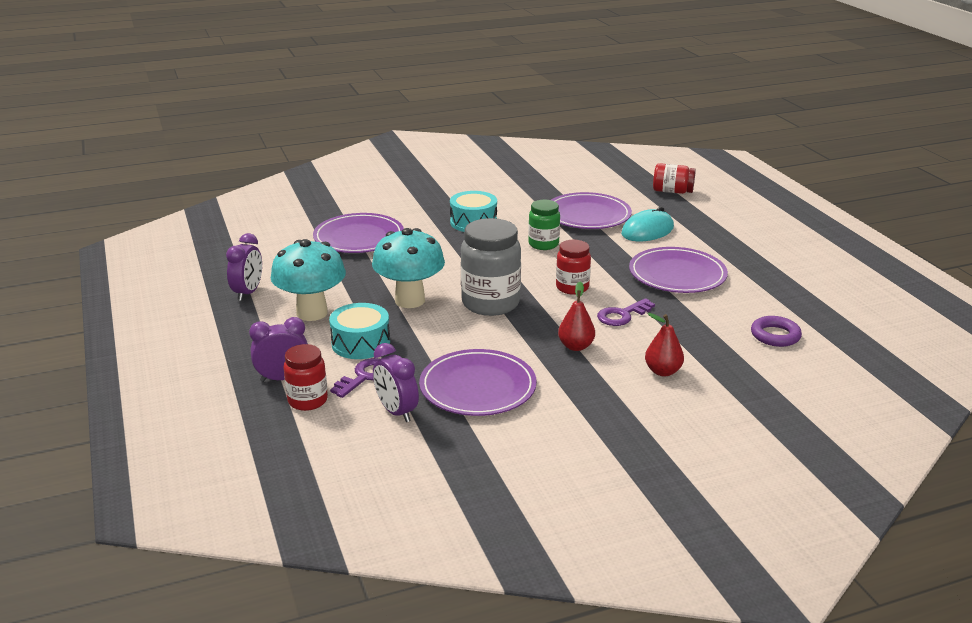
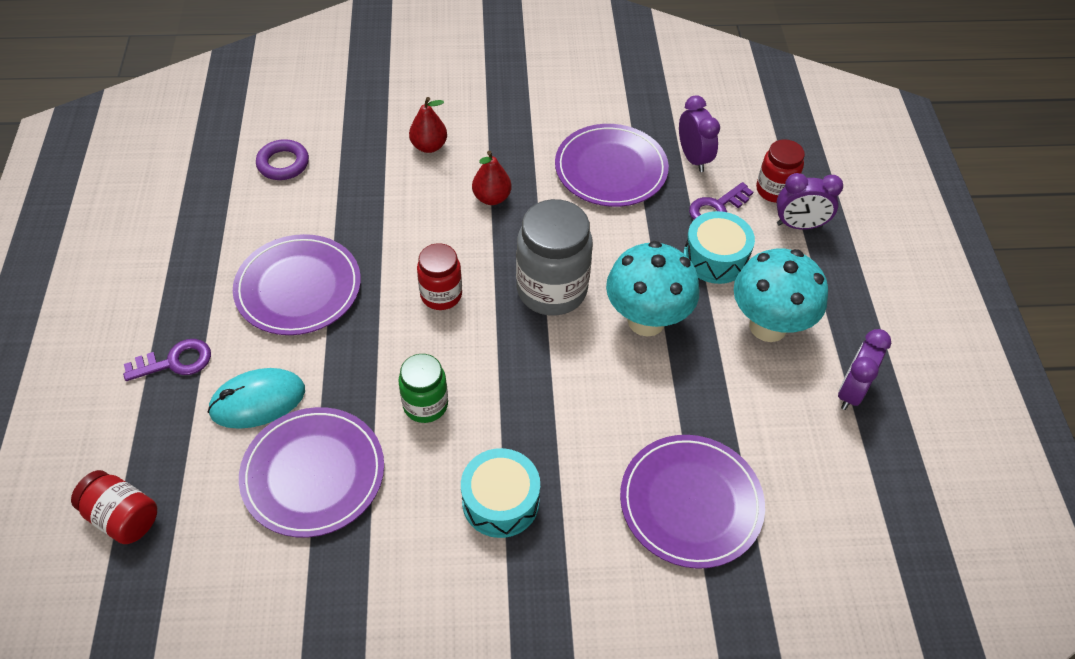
camera: 165 degrees left, 25 degrees up
(622, 315) = (414, 232): purple key -> purple key (175, 362)

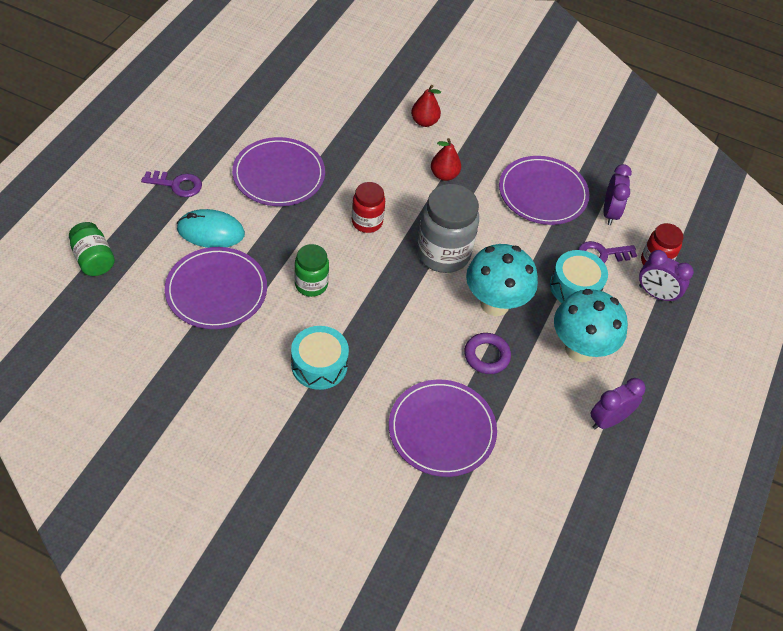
camera: 25 degrees right, 0 degrees up
(123, 517) = (94, 259): red jar -> green jar
(283, 163) = (320, 91): purple ring -> purple ring (486, 356)

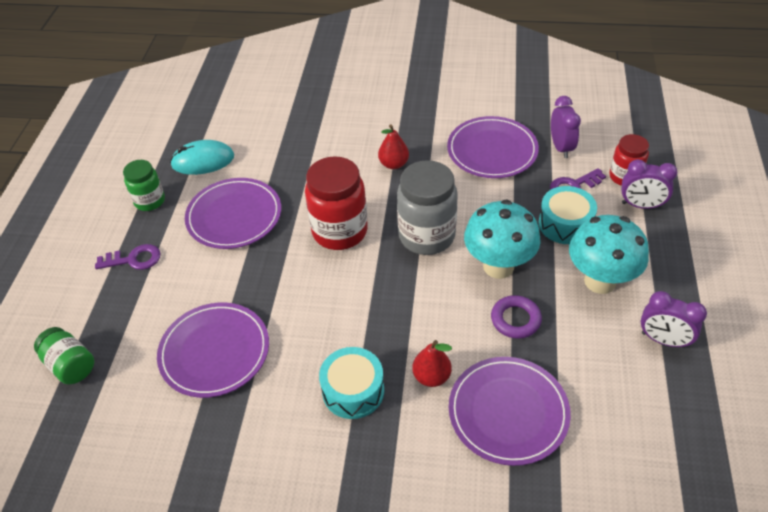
camera: 10 degrees left, 5 degrees down
(211, 231) = (186, 294): turquoise mouse -> turquoise mouse (203, 160)
(311, 284) = (310, 311): green jar -> green jar (150, 201)
(367, 222) = (339, 231): red jar -> red jar, size x1.71
(424, 122) = (353, 123): red pear -> red pear (431, 376)
(608, 420) = (663, 340): purple clock -> purple clock turned 105 degrees counterclockwise

